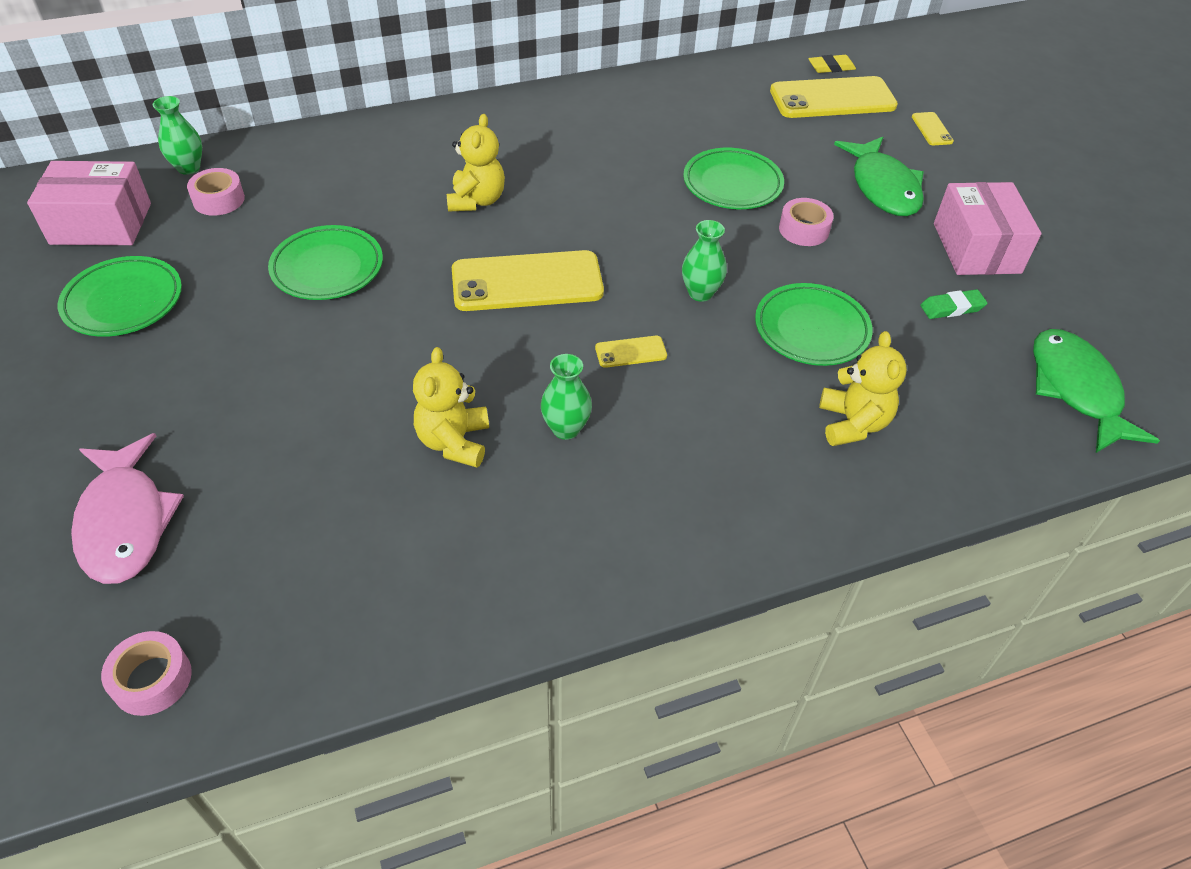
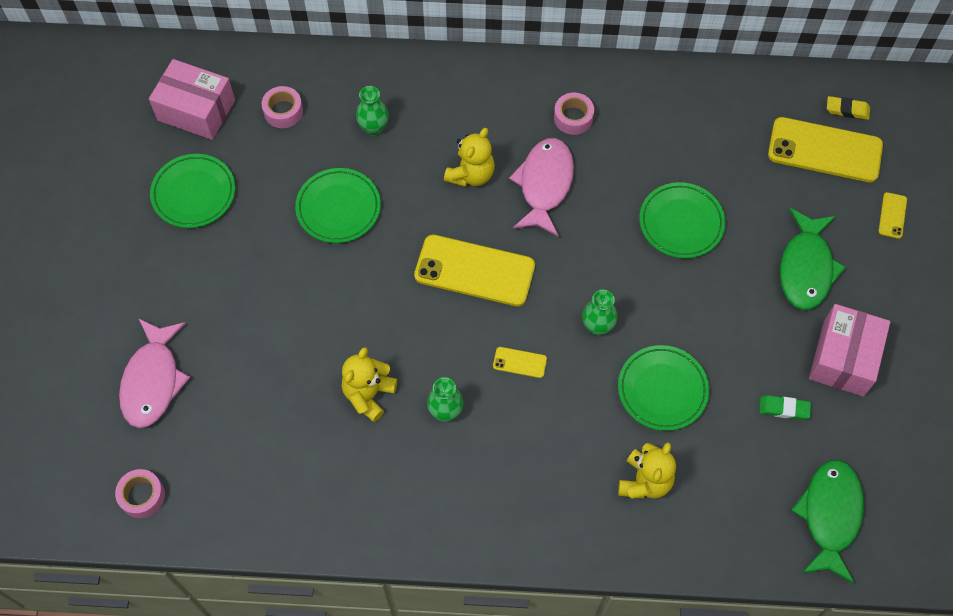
camera: 25 degrees right, 15 degrees up
(188, 168) = (271, 69): green vase -> green vase (373, 128)
(565, 189) = (544, 184): none -> pink fish
(804, 230) = (712, 291): pink tape -> pink tape (573, 118)

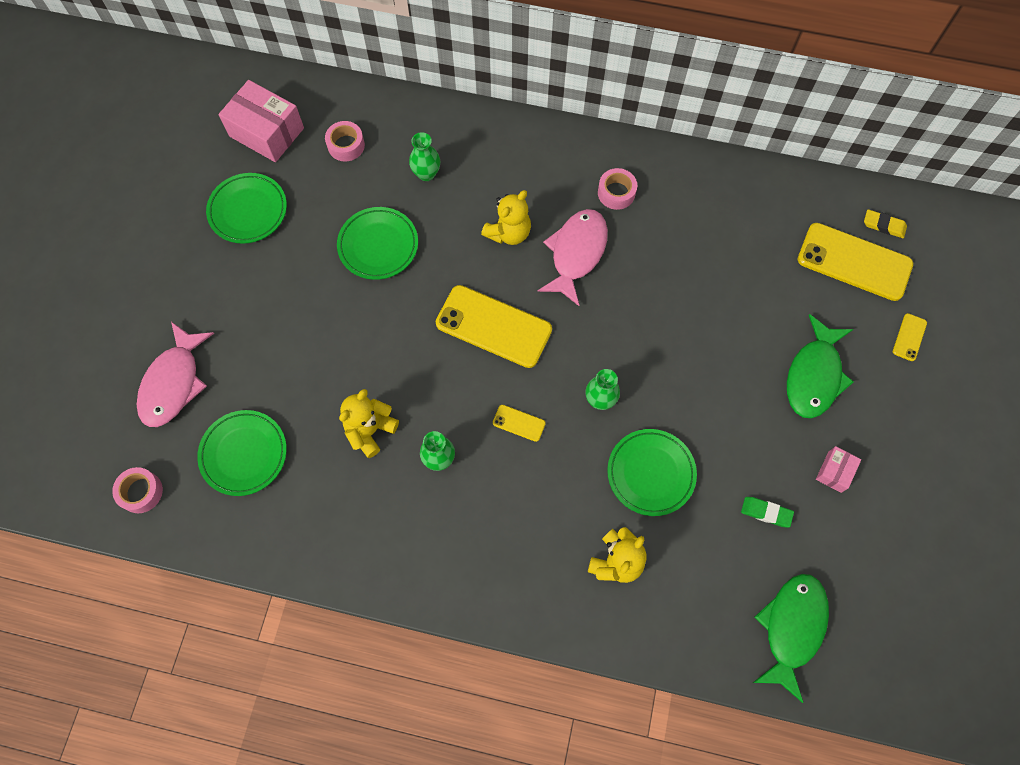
camera: 10 degrees right, 5 degrees up
(681, 223) = (700, 311): green plate -> green plate (244, 454)
(843, 358) = (834, 472): pink box -> pink box, size x0.50

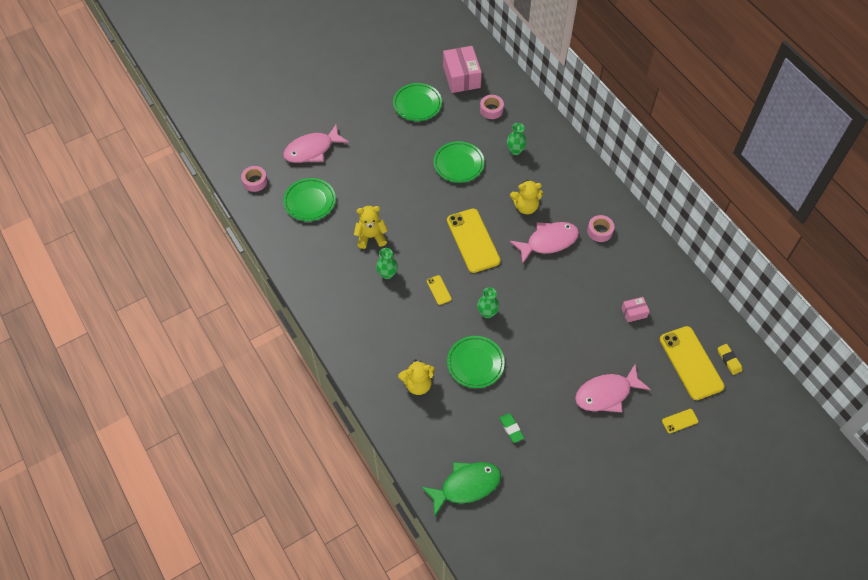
camera: 45 degrees right, 10 degrees down
(814, 375) = (606, 394): green fish -> pink fish
(834, 472) = (566, 443): pink box -> pink box (634, 312)

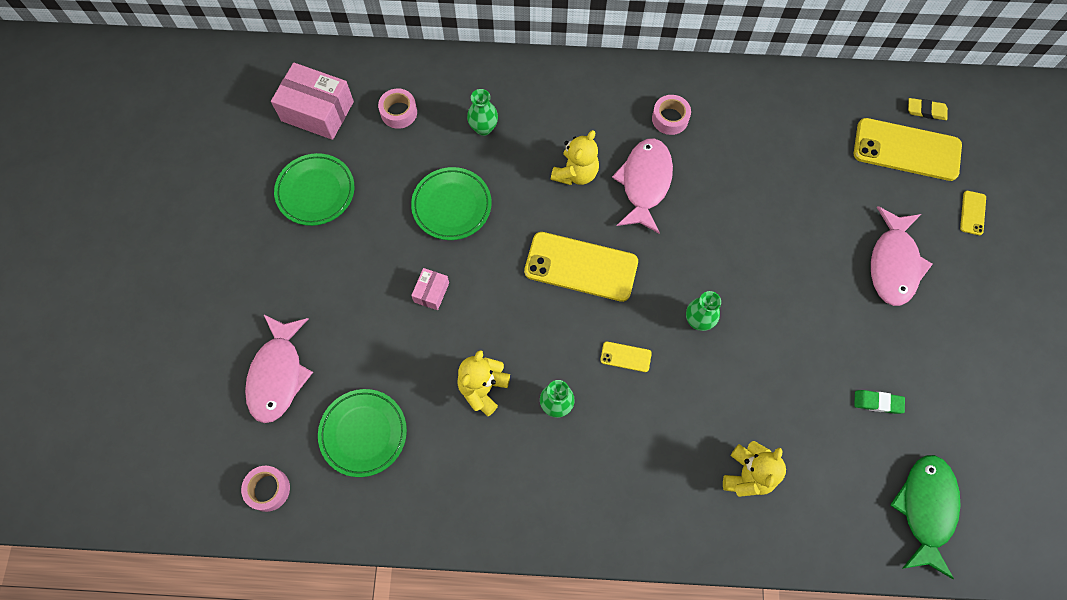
camera: 55 degrees left, 10 degrees up
(475, 363) = (761, 384): green plate -> none
(634, 312) = (804, 160): pink box -> pink box (431, 292)

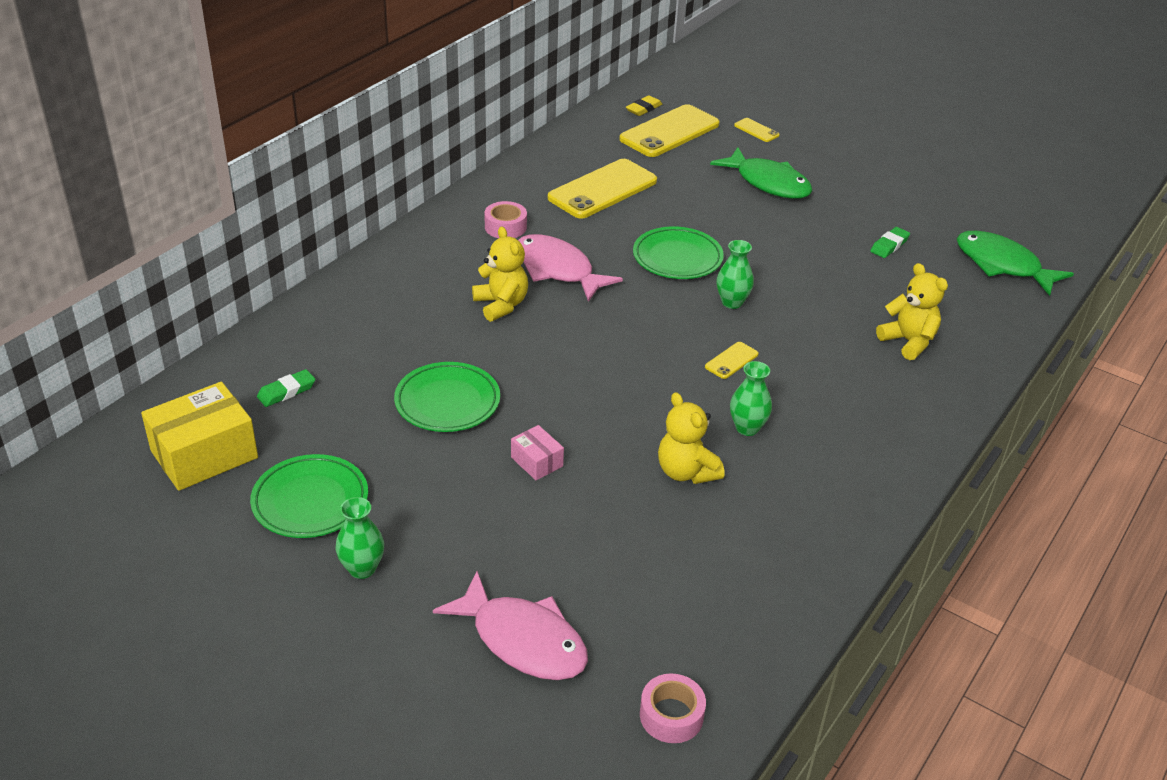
camera: 60 degrees left, 30 degrees down
(317, 111) = (204, 454): pink box -> yellow box
(363, 433) = (664, 592): green plate -> green plate (677, 258)
(399, 112) = (286, 391): pink tape -> green eraser
(483, 128) = (380, 340): green vase -> green vase (362, 568)
(581, 267) = (608, 346): yellow phone -> yellow phone (602, 189)
(893, 264) = (768, 183): pink fish -> green fish

